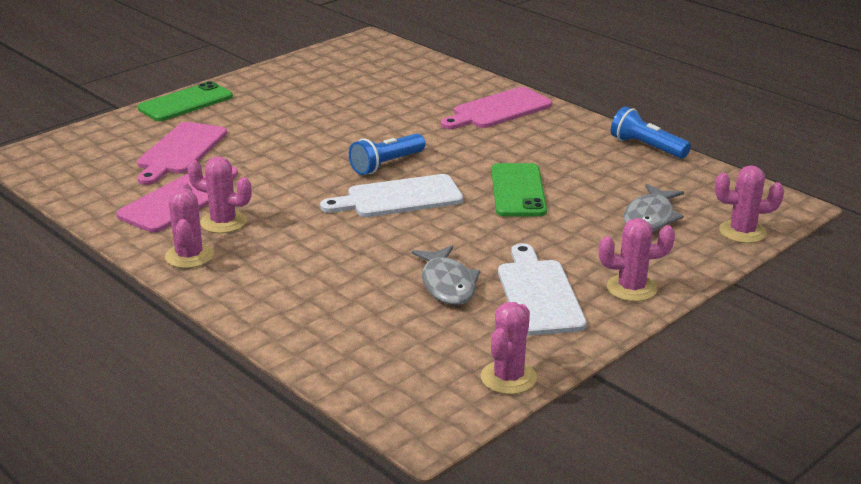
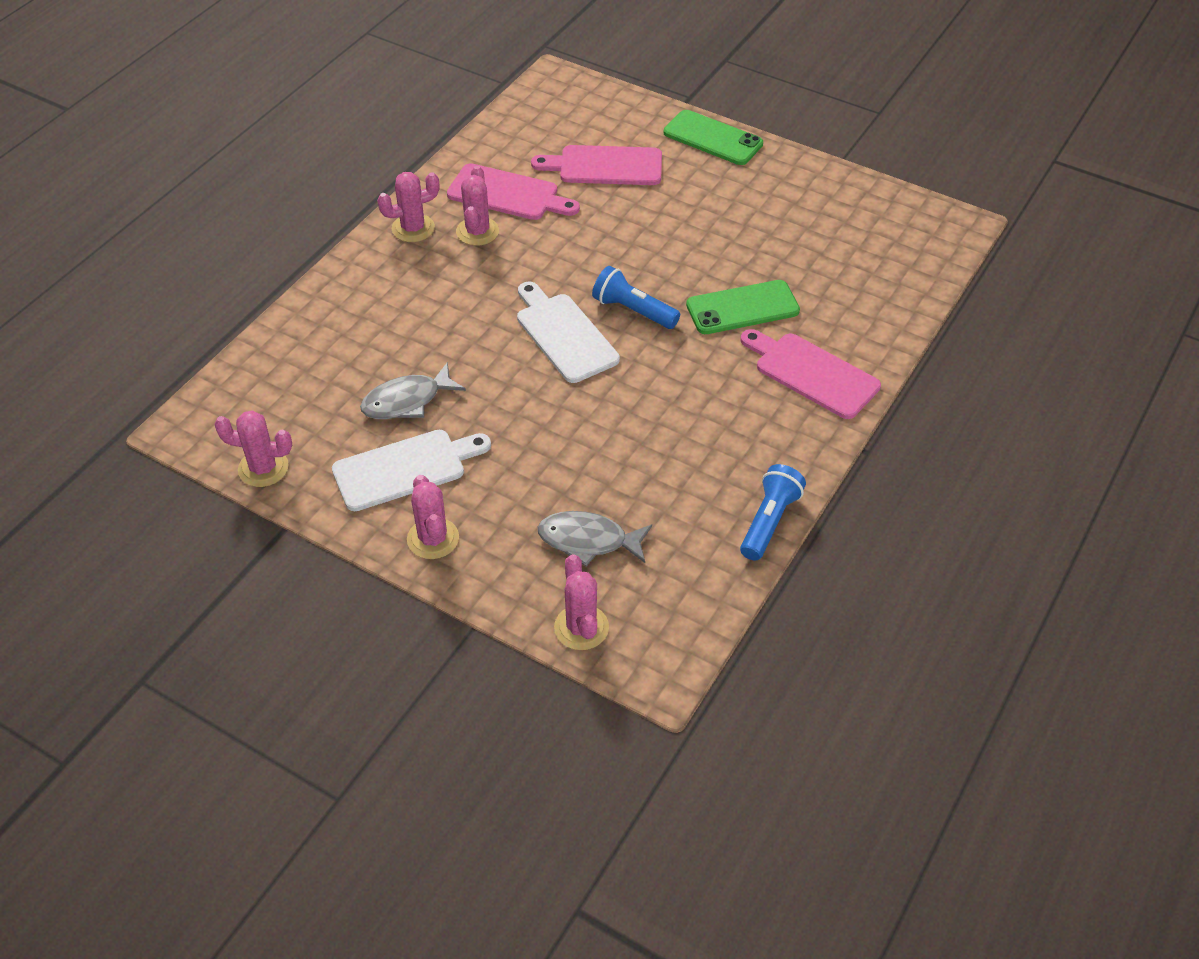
camera: 75 degrees right, 20 degrees up
(518, 191) = (612, 422): green phone -> green phone (742, 308)

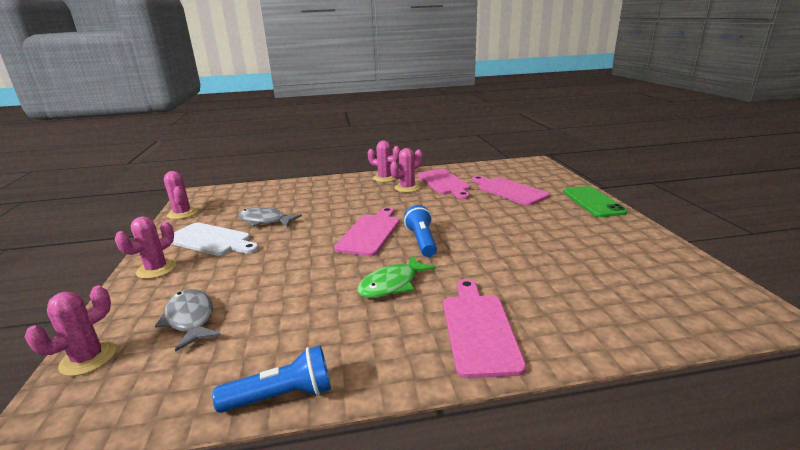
camera: 50 degrees right, 25 degrees down
(564, 334) = (370, 233): white cutting board -> pink cutting board
(689, 381) = (392, 284): none -> green fish
(742, 308) = (488, 271): green phone -> none

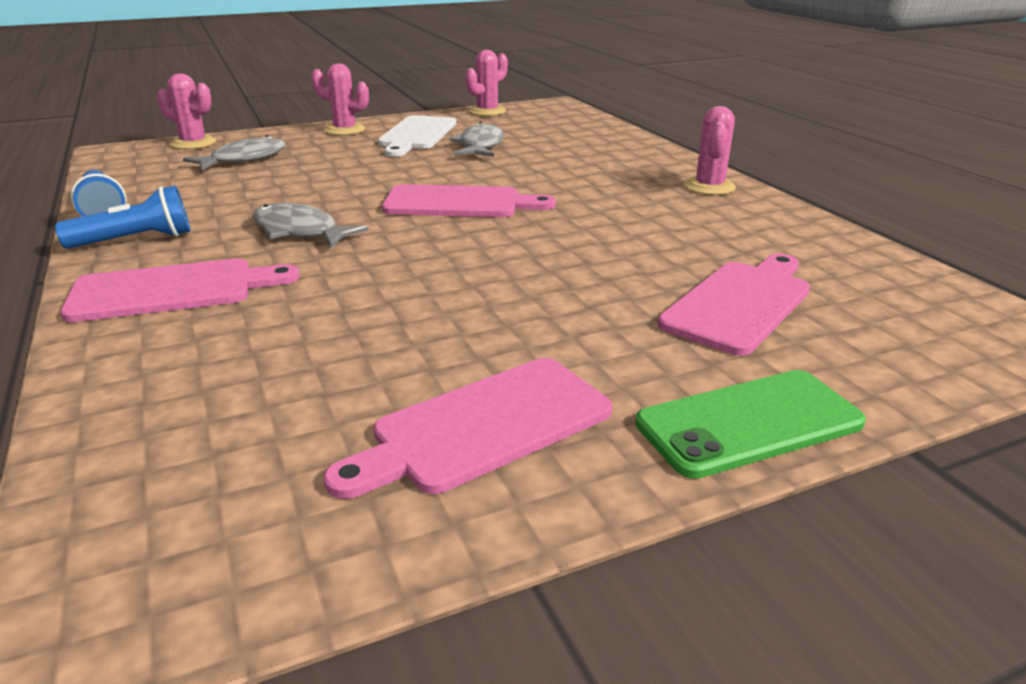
camera: 75 degrees right, 5 degrees up
(392, 284) = (300, 231): green fish -> grey fish
(407, 188) = (672, 208): pink cactus -> none
(421, 241) = (438, 237): blue flashlight -> blue flashlight (136, 240)
(444, 183) = (729, 235): pink cutting board -> pink cutting board (483, 426)

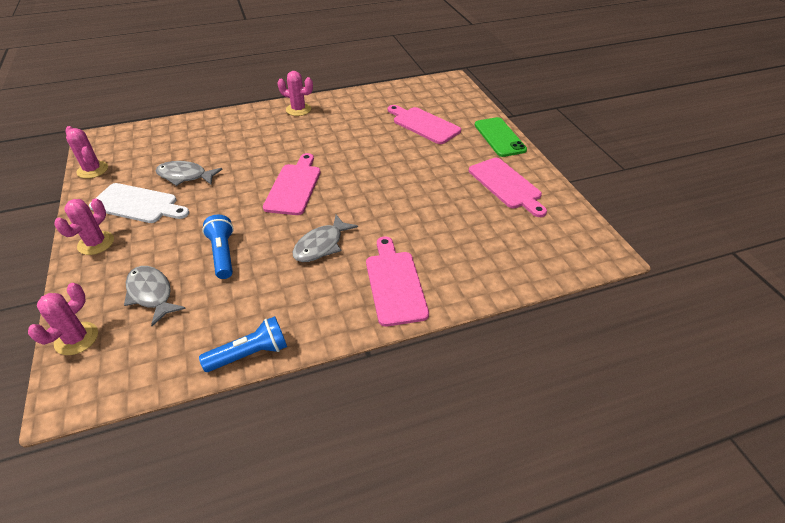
camera: 85 degrees left, 15 degrees up
(136, 240) = (317, 318): blue flashlight -> blue flashlight (223, 254)

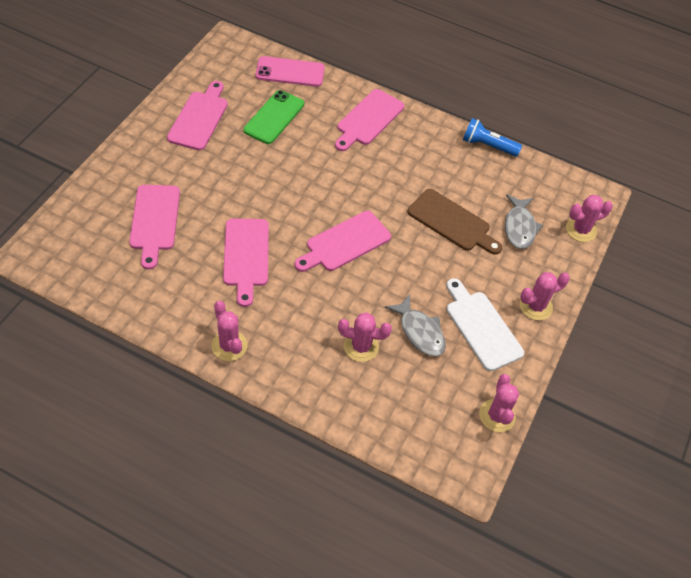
camera: 140 degrees left, 10 degrees up
(219, 149) = (361, 347): none -> pink cactus
(223, 254) = (452, 222): blue flashlight -> brown cutting board
(321, 245) = (381, 177): grey fish -> none
(347, 143) = (246, 256): none -> pink cutting board
(499, 137) = (124, 156): green phone -> green phone (274, 117)
(519, 270) = (290, 72): none -> pink phone

